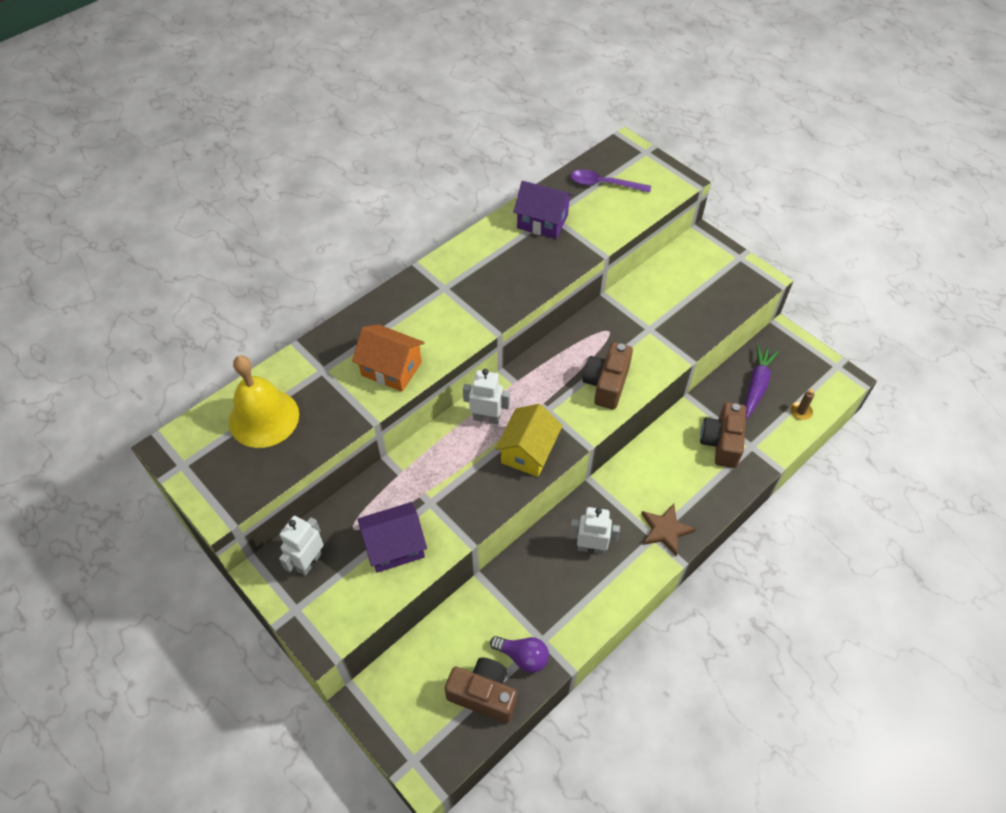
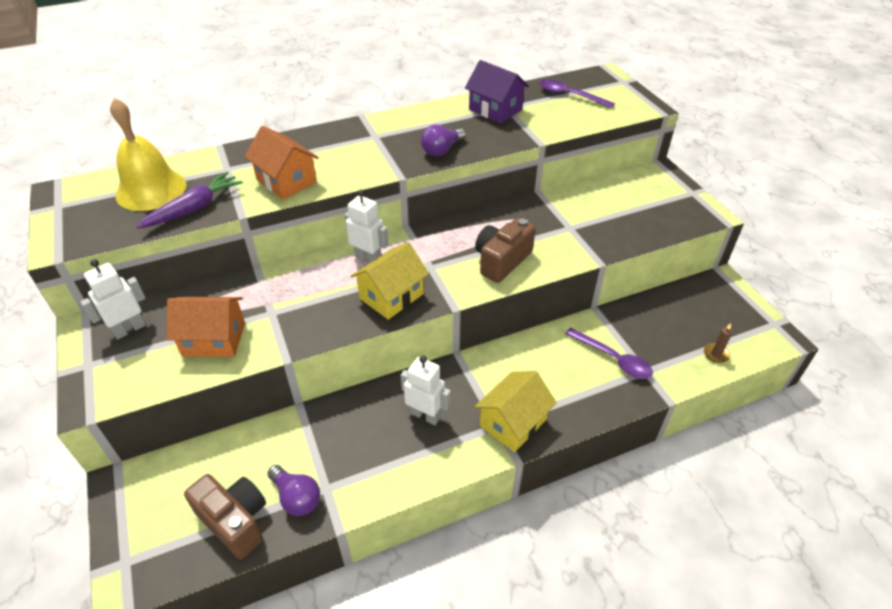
camera: 20 degrees right, 10 degrees down
(395, 546) = (214, 339): purple house -> orange house
(517, 289) = (442, 150): none -> purple light bulb
(665, 530) = (513, 423): brown star -> yellow house
(721, 442) = (613, 359): brown camera -> purple spoon
(756, 385) = (675, 318): purple carrot -> purple carrot (194, 208)

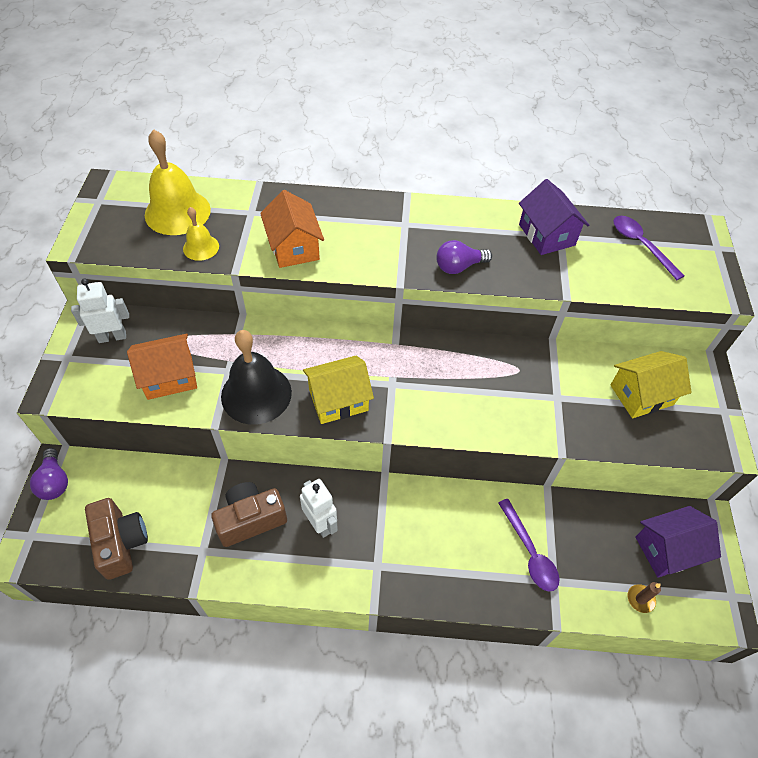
camera: 25 degrees right, 10 degrees up
(194, 208) = (201, 247): purple carrot -> yellow bell
(214, 339) = (170, 377): orange house -> orange house turned 45 degrees counterclockwise
(296, 497) = (176, 547): purple light bulb -> purple light bulb (54, 482)
(311, 320) = (256, 394): none -> black bell
(368, 259) = (341, 350): white robot -> none
(501, 261) = (463, 407): brown camera -> brown camera (250, 519)
(513, 423) = (392, 570): yellow house -> yellow house (641, 395)
(710, 312) = (667, 550): none -> purple house

